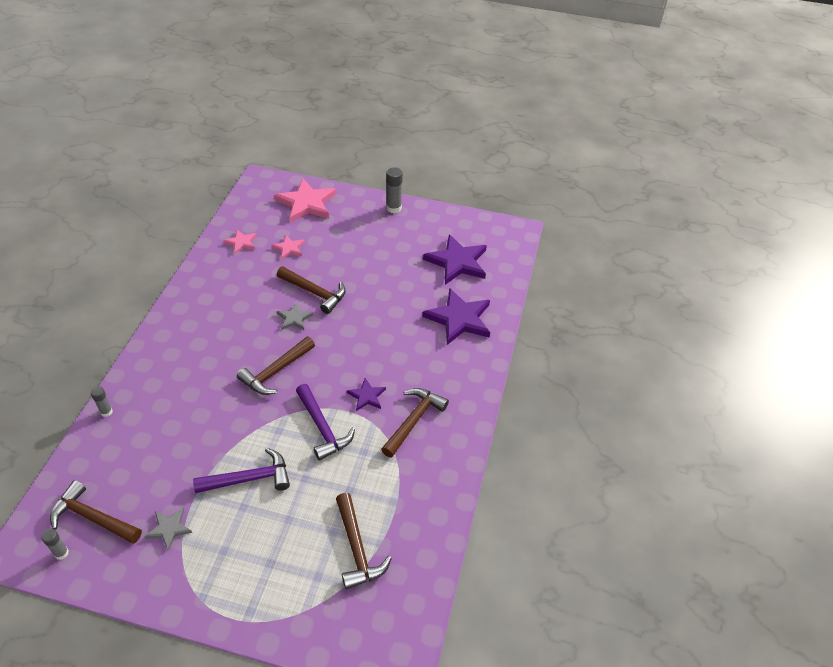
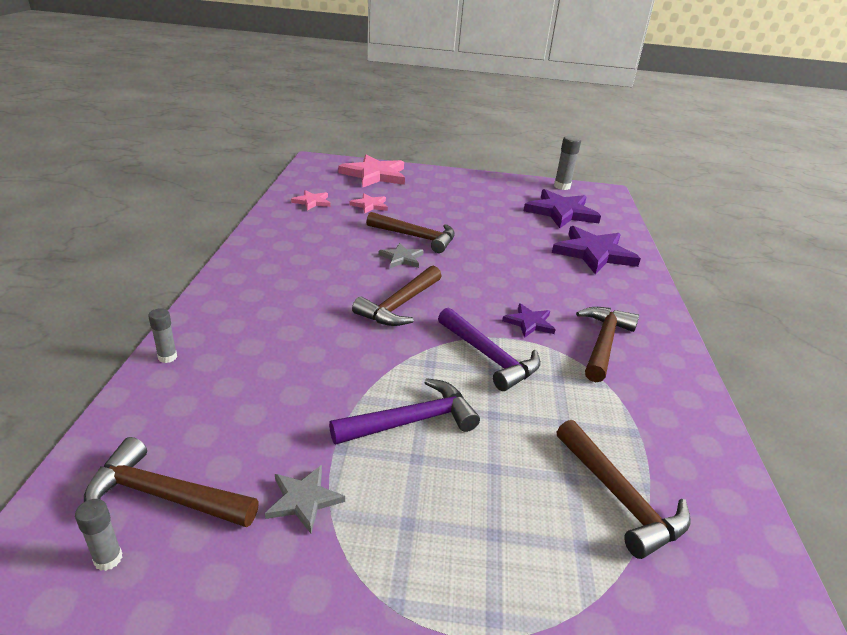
camera: 10 degrees left, 15 degrees down
(394, 208) = (470, 177): grey glue stick -> grey glue stick (562, 186)

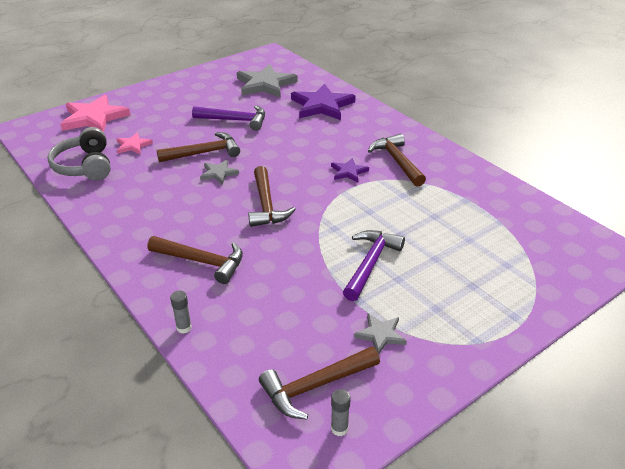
camera: 40 degrees left, 5 degrees up
(312, 202) = (85, 166): pink star -> grey headphones
(489, 357) = (356, 205): purple hammer -> purple hammer (235, 120)
(561, 212) = (265, 84): purple star -> grey star
(562, 186) = (238, 62): grey glue stick -> none
(619, 497) = (495, 234): brown hammer -> brown hammer (202, 262)

